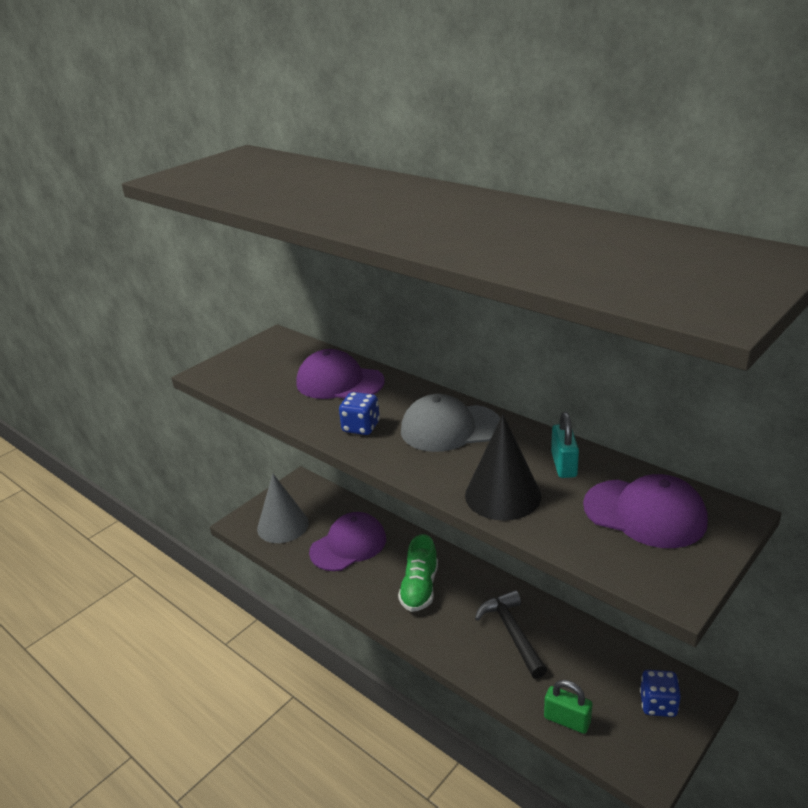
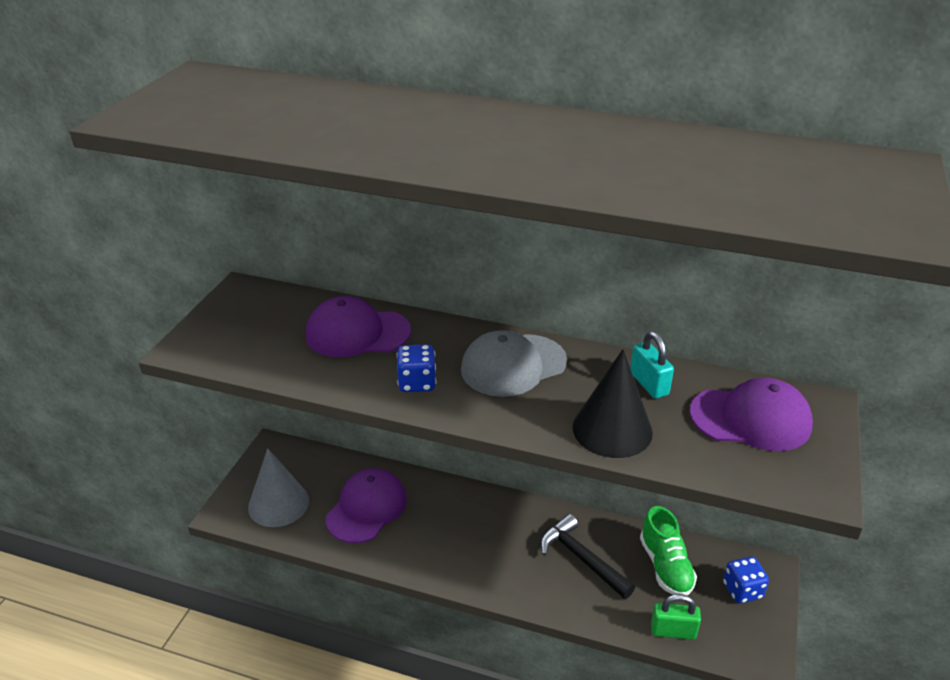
camera: 25 degrees left, 5 degrees up
(420, 588) = (467, 536): green shoe -> green shoe (665, 566)

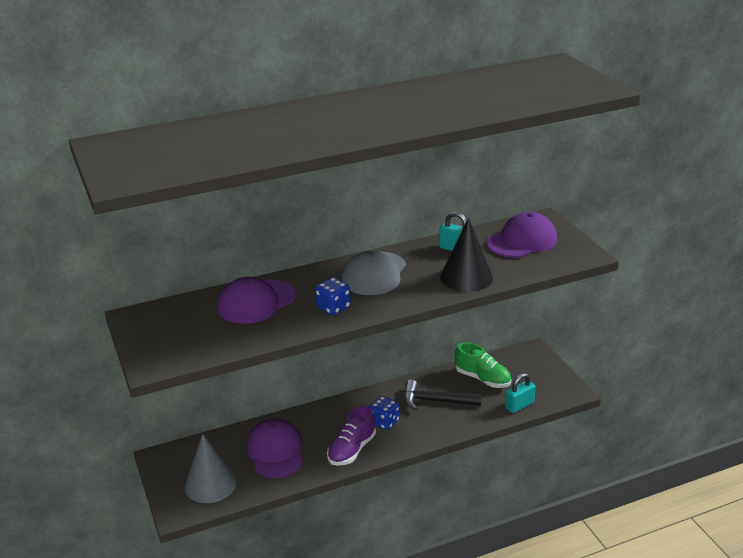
camera: 40 degrees left, 5 degrees down
(434, 556) = (351, 450): none -> purple shoe
(673, 631) = (519, 405): green padlock -> turquoise padlock
(742, 590) = (531, 367): blue dice -> blue dice (384, 422)

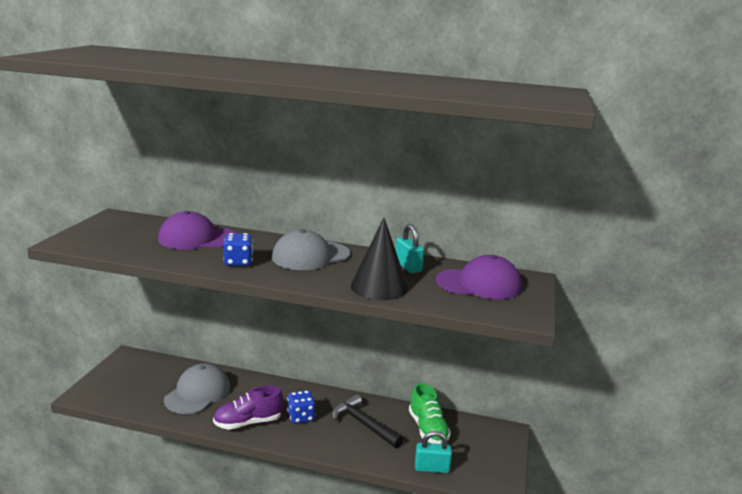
camera: 35 degrees right, 10 degrees down
(210, 484) = (127, 390): grey cone -> none
(275, 451) = (197, 393): purple cap -> grey cap

